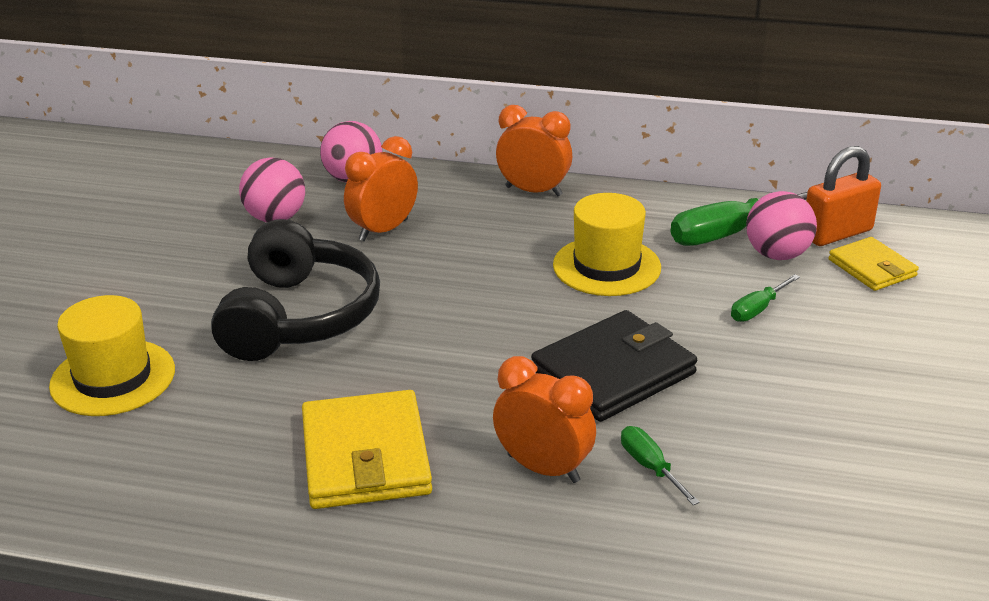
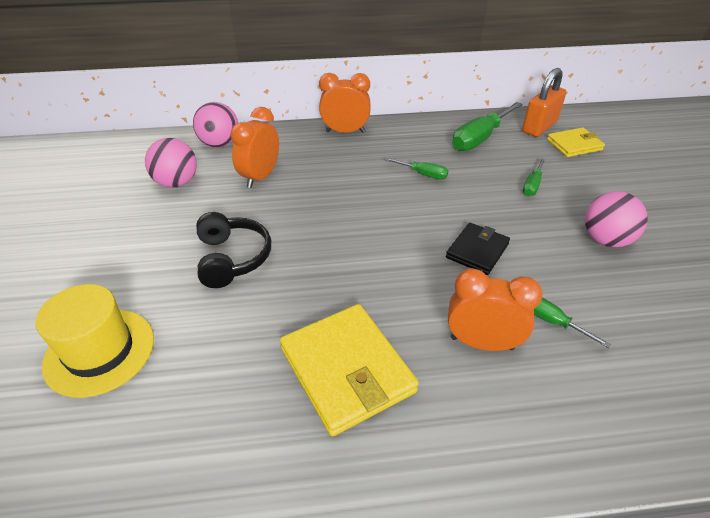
camera: 20 degrees left, 10 degrees up
(298, 317) = (232, 258): black headphones -> black headphones, size x0.63
(606, 266) = (423, 174): yellow hat -> green screwdriver
(613, 372) = (477, 251): black wallet -> black wallet, size x0.59
(777, 255) = (517, 147): pink ball -> pink ball (605, 240)
(872, 268) = (574, 145): yellow wallet -> yellow wallet turned 60 degrees counterclockwise

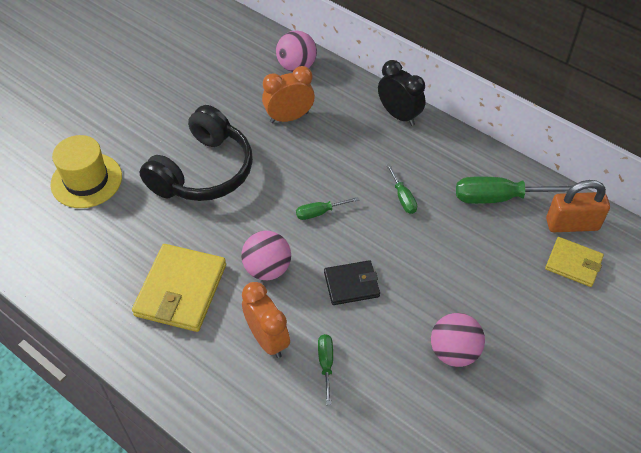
camera: 45 degrees right, 10 degrees up
(177, 183) = (234, 85): pink ball -> pink ball (267, 269)
(232, 258) = (203, 171): black headphones -> black headphones, size x1.58
(345, 132) = (399, 115): orange clock -> black clock
(532, 185) = (472, 270): green screwdriver -> green screwdriver (319, 212)

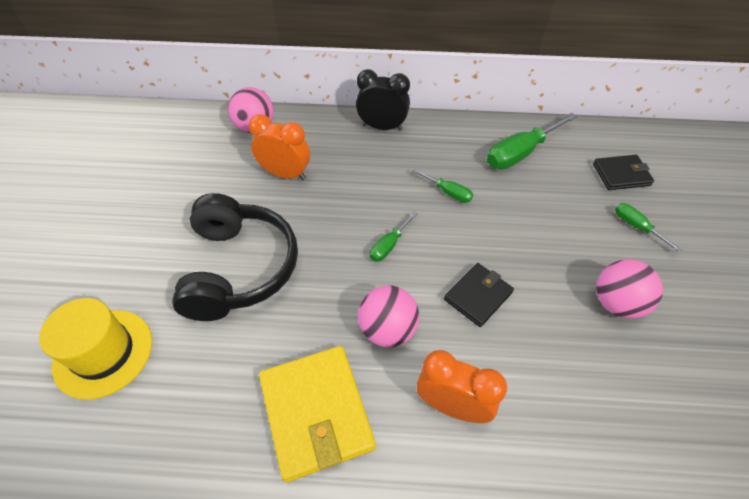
camera: 35 degrees left, 0 degrees up
(289, 117) = (285, 174): orange clock -> orange clock turned 75 degrees clockwise
(326, 364) = (528, 392): green screwdriver -> green screwdriver (636, 227)
(572, 224) = (589, 146): orange padlock -> none
(573, 263) = (621, 174): yellow wallet -> black wallet

